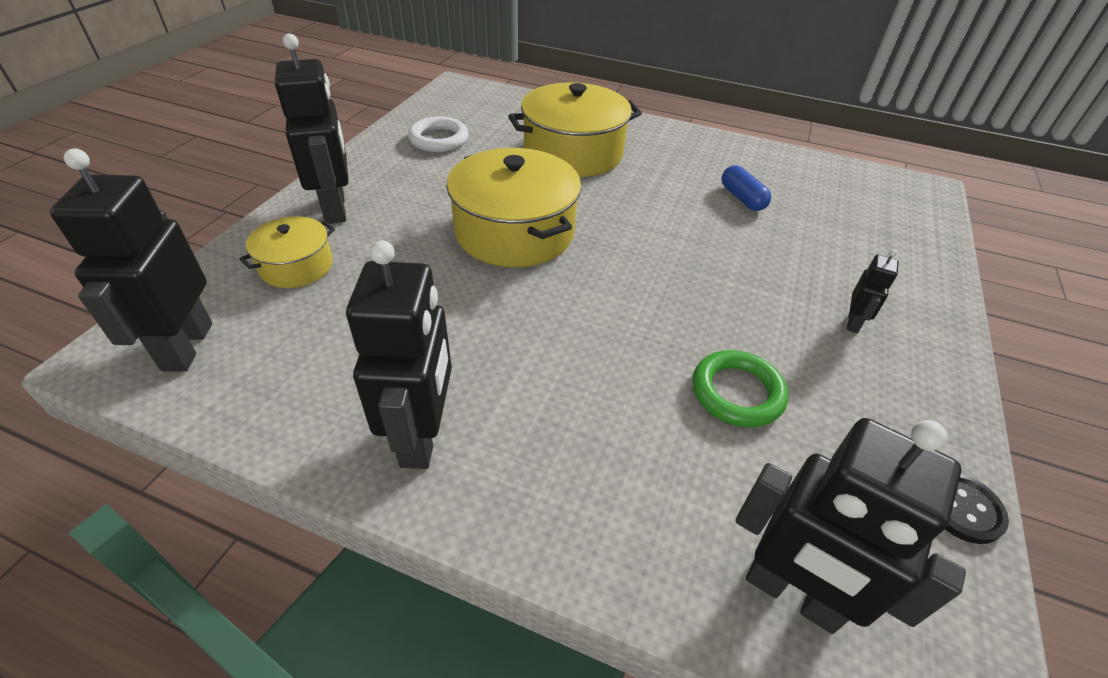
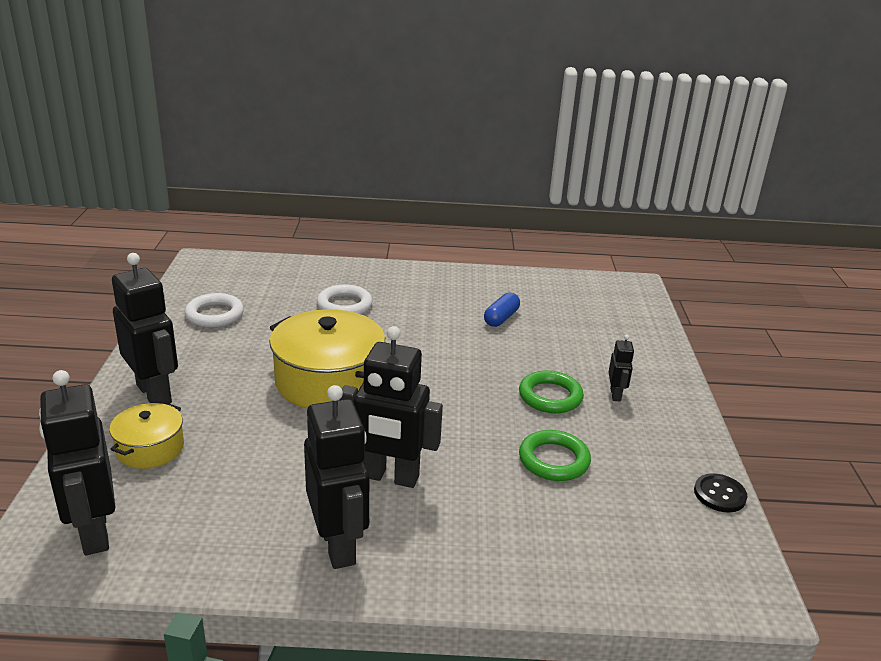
camera: 20 degrees left, 15 degrees down
(573, 152) = (344, 305): yellow pot -> white ring
(742, 198) = (501, 318): blue capsule -> blue capsule turned 75 degrees clockwise
(765, 306) = (550, 396): none -> green ring
(792, 594) = (634, 569): black robot -> black robot (389, 477)

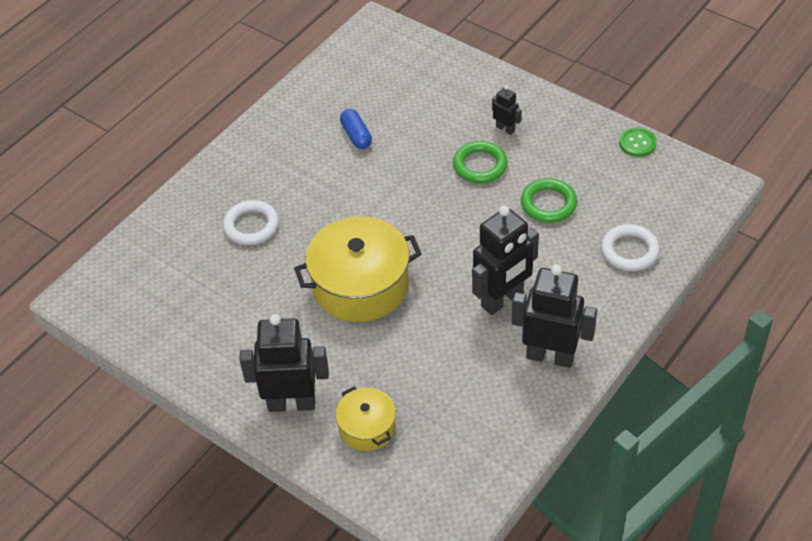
camera: 50 degrees left, 20 degrees up
(94, 532) = (444, 487): black robot -> none
(214, 314) = (192, 322): white ring -> white ring (629, 251)
(719, 494) = (637, 143): black button -> green button

